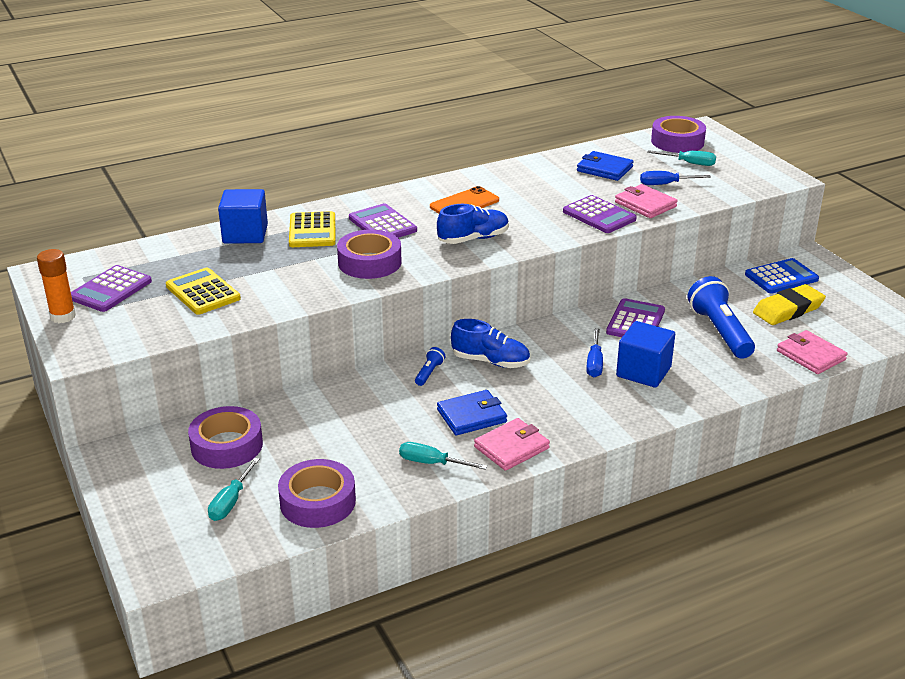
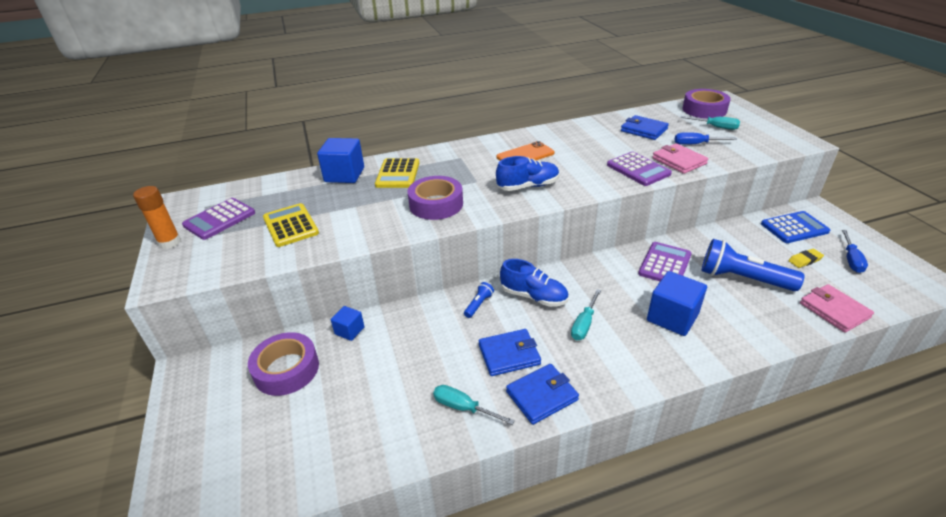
camera: 10 degrees right, 5 degrees up
(231, 502) = (267, 437): turquoise screwdriver -> turquoise screwdriver (584, 324)
(286, 406) = (349, 331): none -> blue cube
(317, 502) = (346, 446): purple tape -> none
(382, 224) = (455, 170): purple calculator -> none
(511, 447) = (542, 395): pink wallet -> blue wallet
(594, 363) = (627, 305): blue screwdriver -> blue screwdriver (851, 260)
(719, 331) = (742, 279): blue flashlight -> blue flashlight turned 60 degrees counterclockwise
(788, 309) = (805, 260): yellow eraser -> yellow eraser, size x0.51

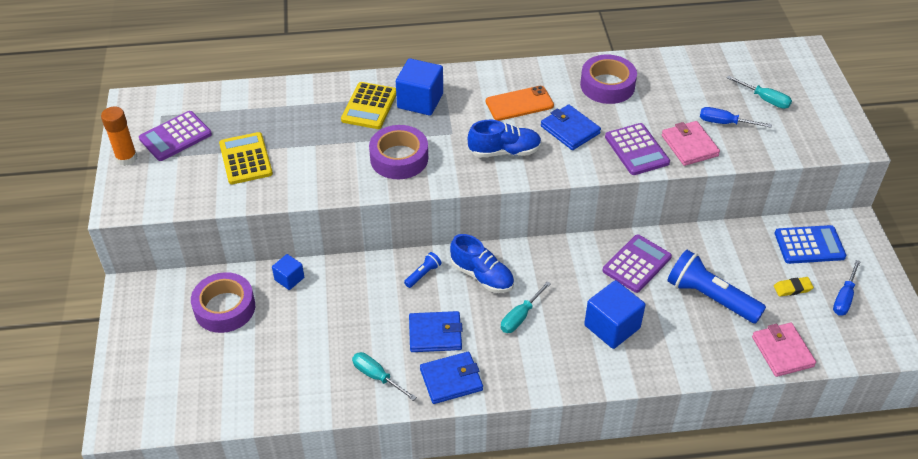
camera: 10 degrees right, 10 degrees up
(344, 175) = (311, 96): blue cube -> blue cube (420, 101)
(644, 130) = (676, 88): blue wallet -> blue wallet (570, 130)
(704, 110) = (769, 66): purple tape -> purple tape (607, 85)

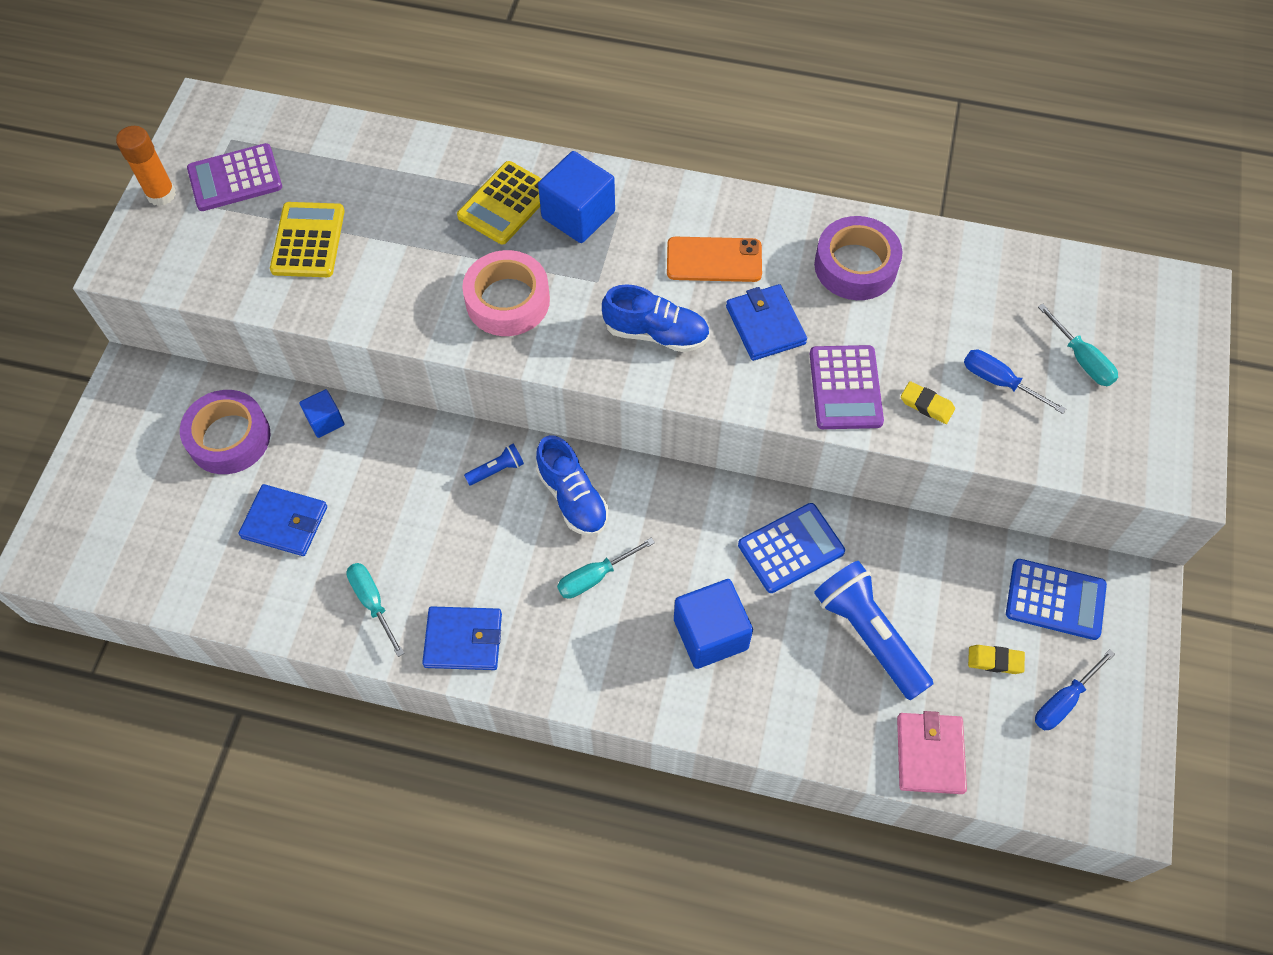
camera: 20 degrees right, 15 degrees up
(399, 158) = (507, 301): purple tape -> pink tape
(435, 334) = (473, 565): blue wallet -> blue wallet (285, 522)
(636, 264) = (791, 548): purple calculator -> blue calculator
(689, 146) = (926, 405): pink wallet -> yellow eraser

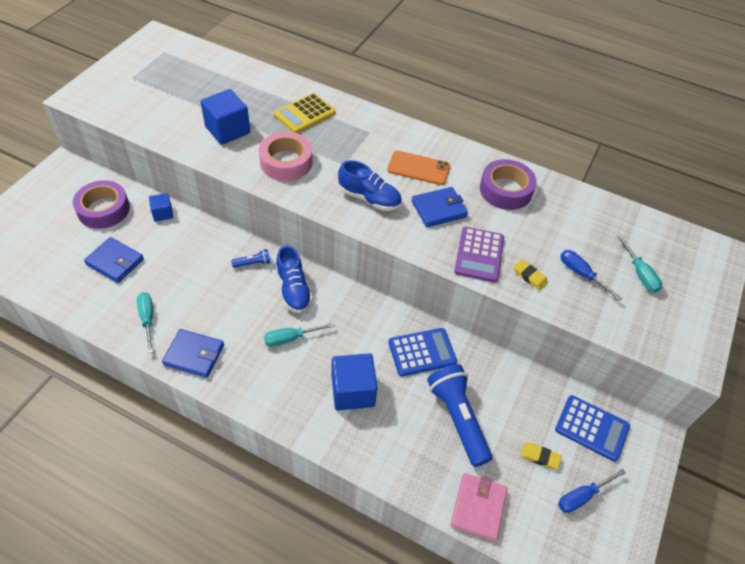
camera: 10 degrees right, 10 degrees down
(161, 194) = (113, 69): orange glue stick -> none
(235, 178) = (157, 70): purple calculator -> none
(308, 240) = (183, 108): yellow calculator -> none
(578, 215) = (345, 128): blue cube -> blue cube (227, 130)
(765, 325) = (439, 209): blue wallet -> blue wallet turned 75 degrees clockwise

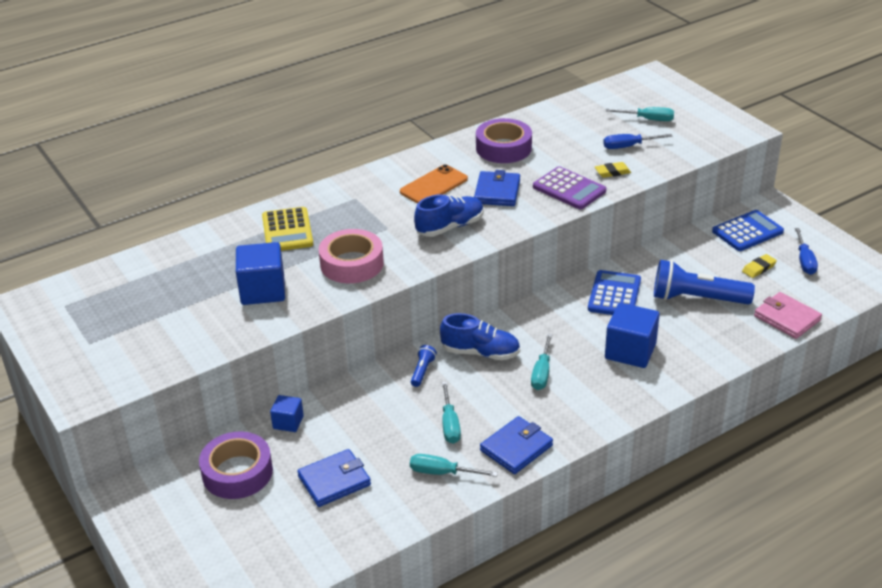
camera: 55 degrees left, 15 degrees down
(202, 303) = (450, 424): none -> turquoise screwdriver

